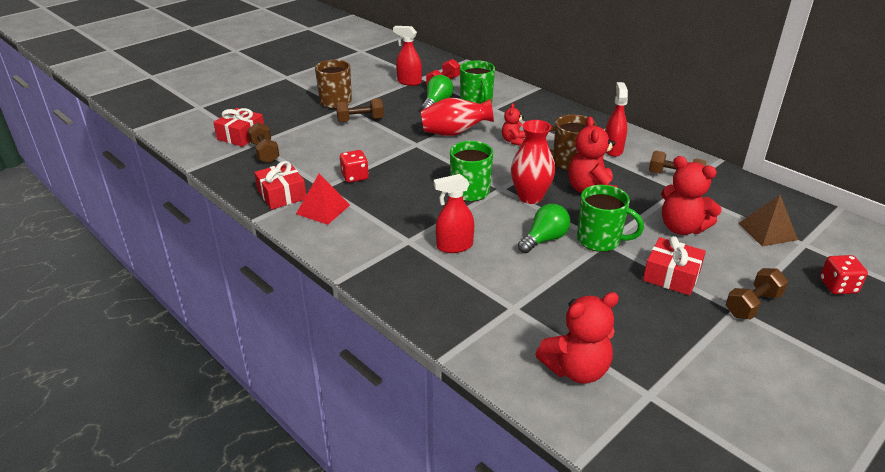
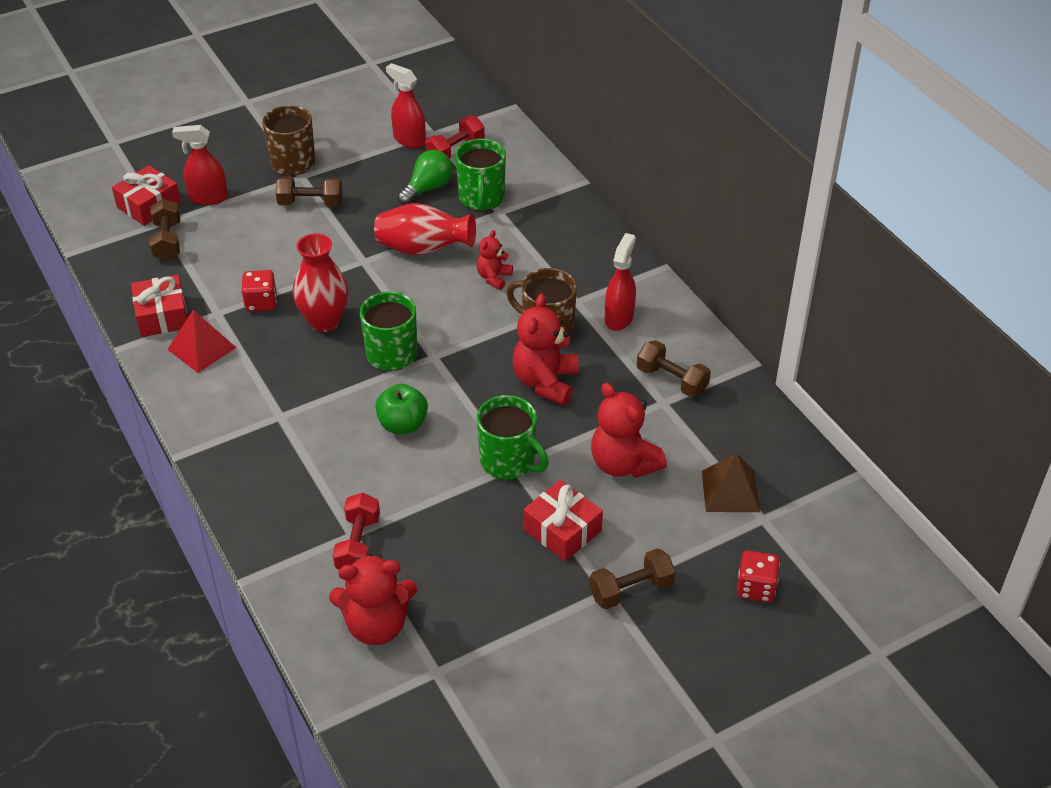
camera: 15 degrees right, 10 degrees up
(454, 246) = (329, 435): red spray bottle -> red spray bottle (208, 198)
(506, 231) = (402, 424): none -> green apple
(522, 314) = (358, 544): none -> red dumbbell
(530, 197) = (462, 378): red vase -> red vase (324, 321)
(544, 239) = (442, 447): green light bulb -> none

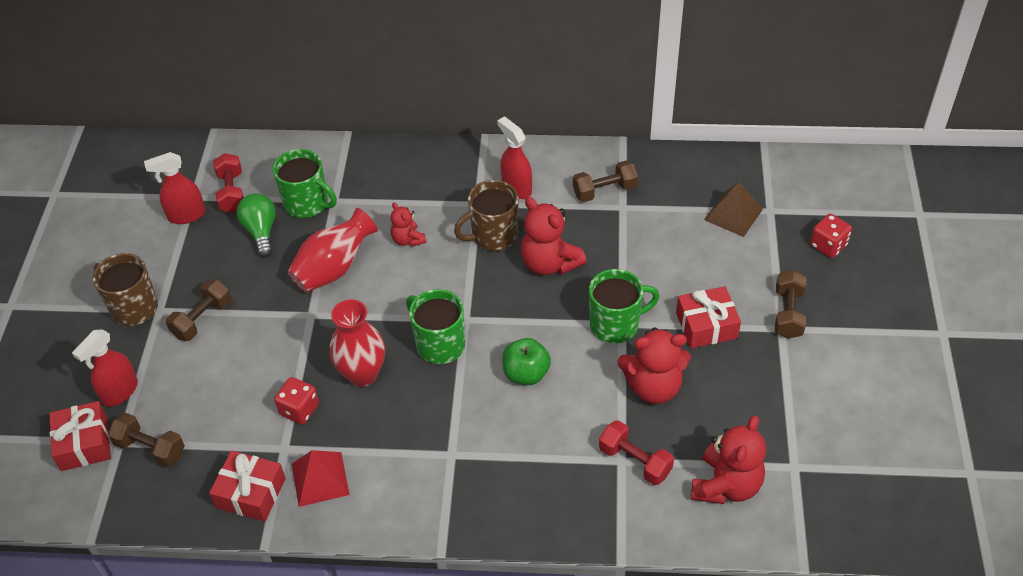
camera: 55 degrees left, 5 degrees up
(623, 464) = (666, 259): red teddy bear -> red teddy bear (653, 387)

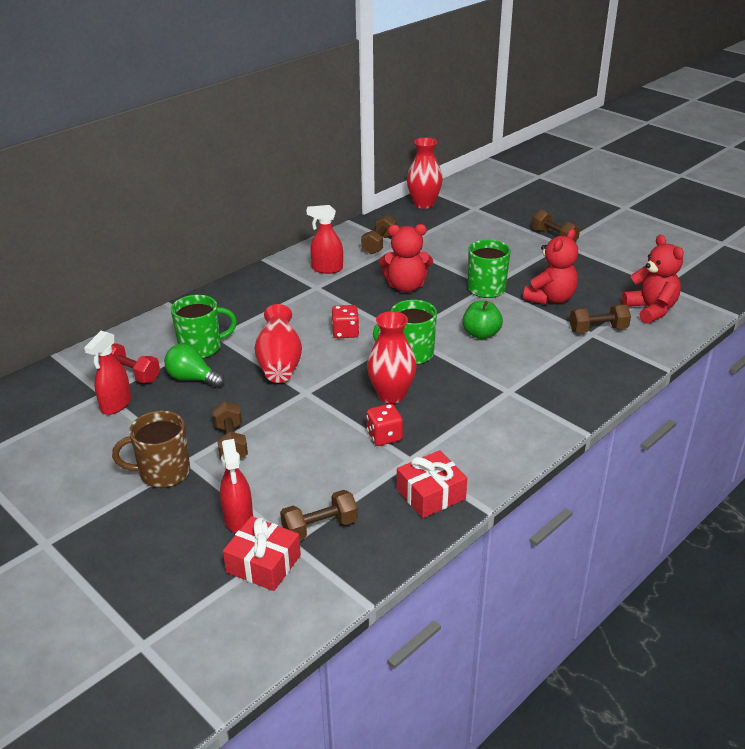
camera: 50 degrees left, 15 degrees down
(320, 479) = (459, 455): red pyramid -> none
(408, 240) = (303, 324): red teddy bear -> none
(493, 236) = (352, 294): brown mug -> none
(635, 461) = (598, 329): red dumbbell -> brown dumbbell
(706, 325) = (528, 262): red gift -> none
(728, 167) = (424, 204): none -> red vase
(733, 214) = (460, 218): brown pyramid -> none
(828, 245) = (523, 206): red dice -> red dice (345, 332)

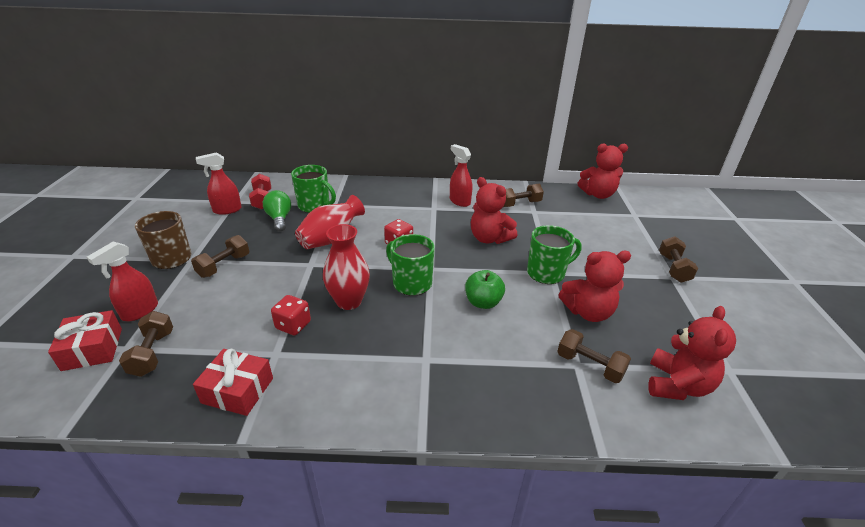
camera: 45 degrees right, 0 degrees up
(320, 527) = (152, 353): brown dumbbell -> brown dumbbell turned 60 degrees clockwise
(424, 204) = (598, 194): red vase -> red teddy bear

